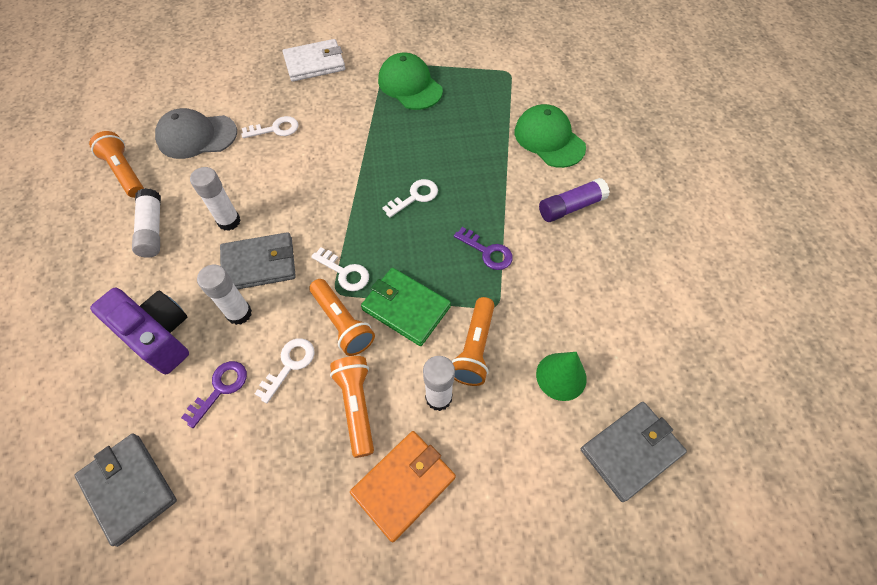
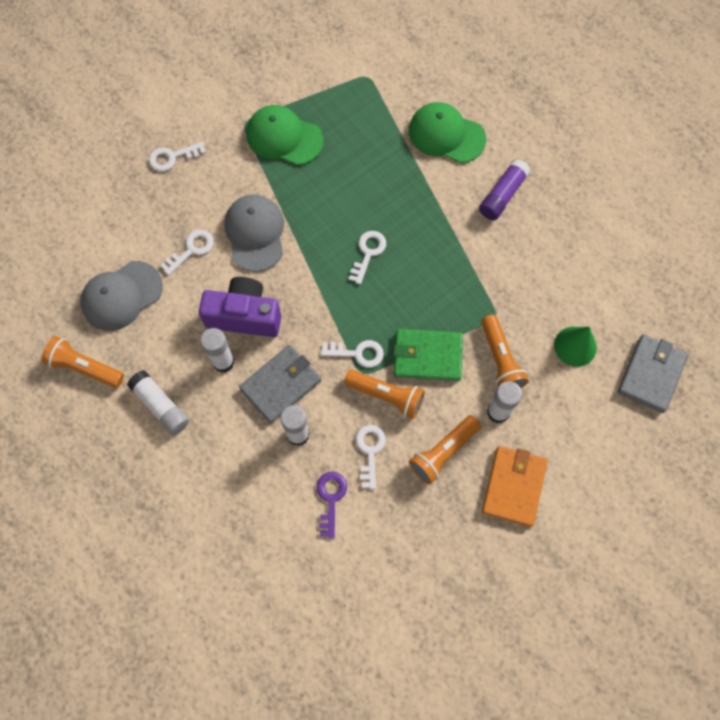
camera: 30 degrees left, 10 degrees up
(129, 488) = (321, 604): grey wallet -> none
(158, 336) = (246, 489): purple camera -> purple camera (244, 316)
(315, 63) = (172, 157): white wallet -> white key
(333, 140) = (255, 233): none -> grey cap
(357, 406) = (443, 452): orange flashlight -> orange flashlight turned 90 degrees counterclockwise
(487, 252) = (460, 273): purple key -> none

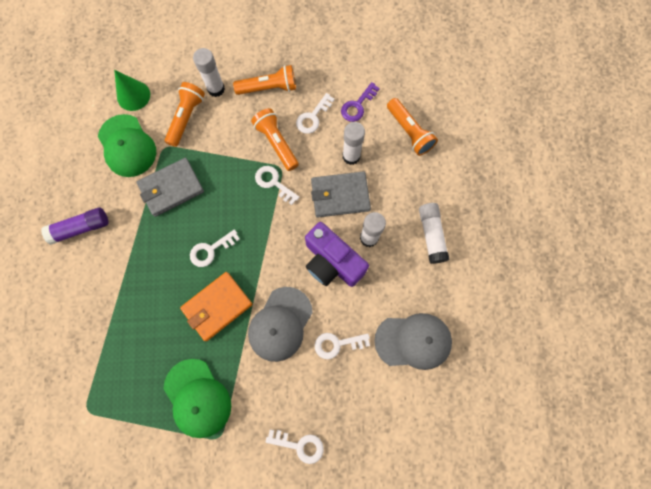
camera: 145 degrees left, 5 degrees up
(85, 367) = (471, 300): orange flashlight -> orange flashlight (409, 132)
(427, 356) = (230, 151): green wallet -> none
(446, 135) = (74, 307): green cap -> green cap (127, 146)
(514, 486) = (243, 44): orange wallet -> orange wallet (217, 306)
(651, 374) = (106, 50): grey wallet -> grey wallet (171, 188)

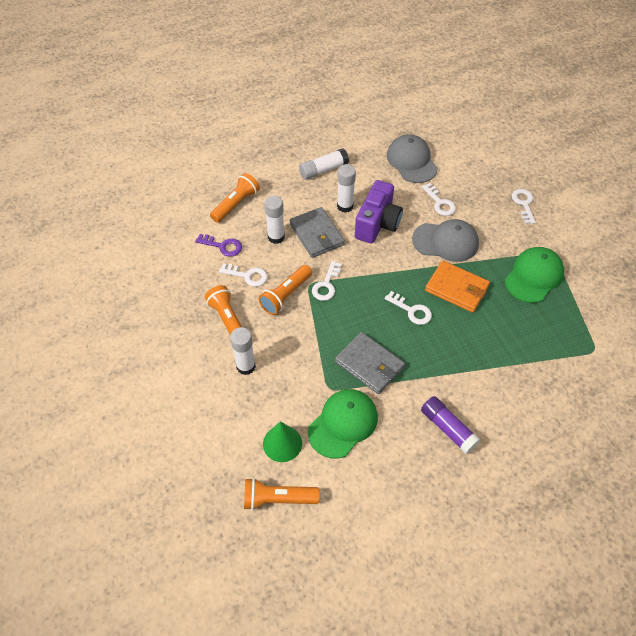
camera: 110 degrees left, 20 degrees down
(186, 118) = (289, 380): orange flashlight -> orange flashlight (278, 499)

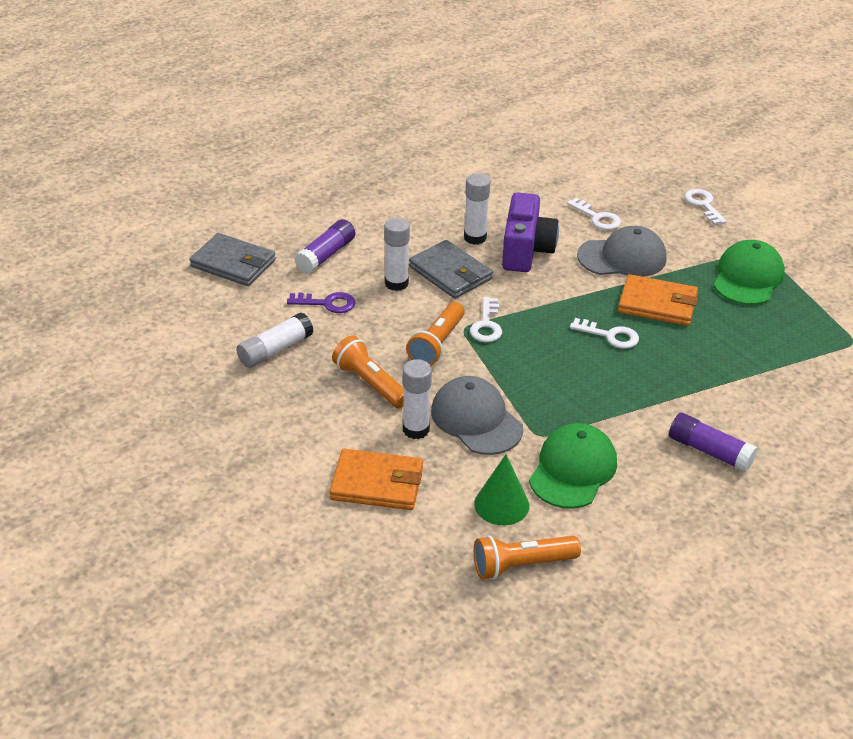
camera: 15 degrees left, 15 degrees down
(204, 407) = (377, 483): none -> orange wallet
(236, 204) = (326, 255): orange flashlight -> purple glue stick
(247, 276) = (375, 331): white key -> none
(323, 170) = (429, 202): white glue stick -> white glue stick (275, 350)
(369, 364) = (580, 401): grey wallet -> grey wallet (233, 263)
(411, 161) = (542, 179): grey cap -> grey cap (476, 420)

